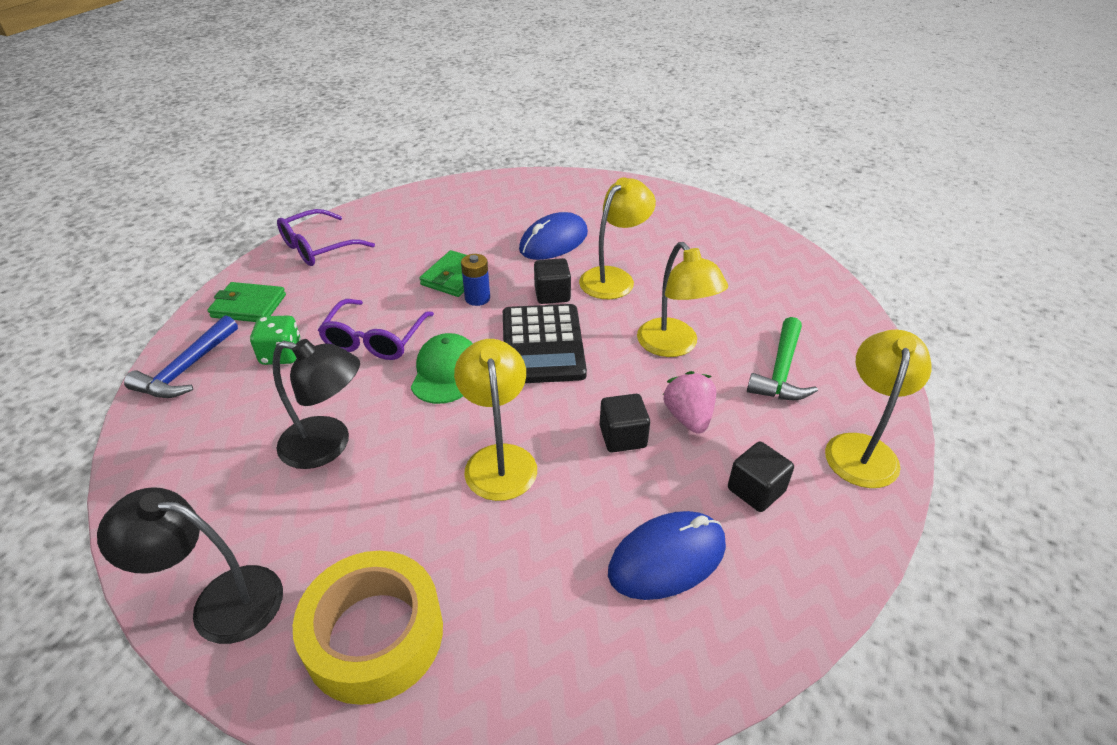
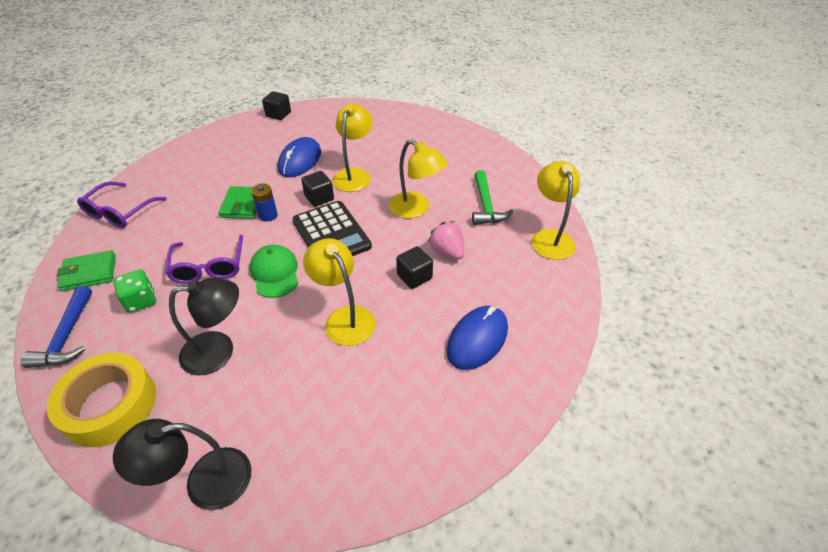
camera: 25 degrees left, 5 degrees up
(374, 635) = (326, 456): yellow tape -> yellow tape (110, 405)
(756, 490) = (506, 281): black cube -> black cube (278, 114)

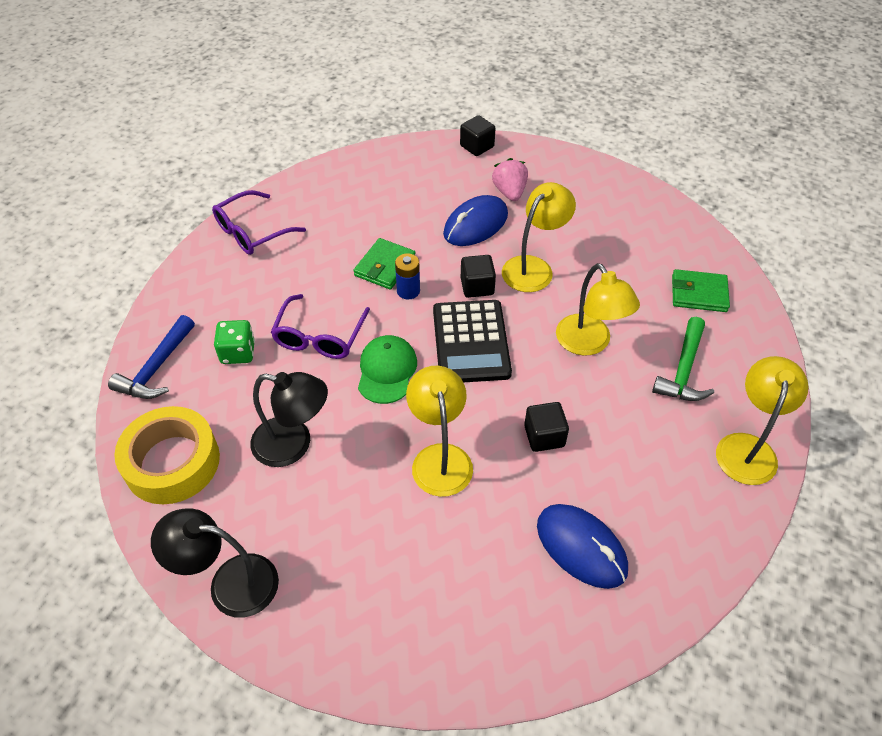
camera: 25 degrees right, 5 degrees up
(89, 273) = (199, 299): green wallet -> green wallet (698, 293)
(447, 251) = (600, 417): pink strawberry -> pink strawberry (509, 192)
(477, 339) = (581, 547): blue mouse -> blue mouse turned 75 degrees clockwise

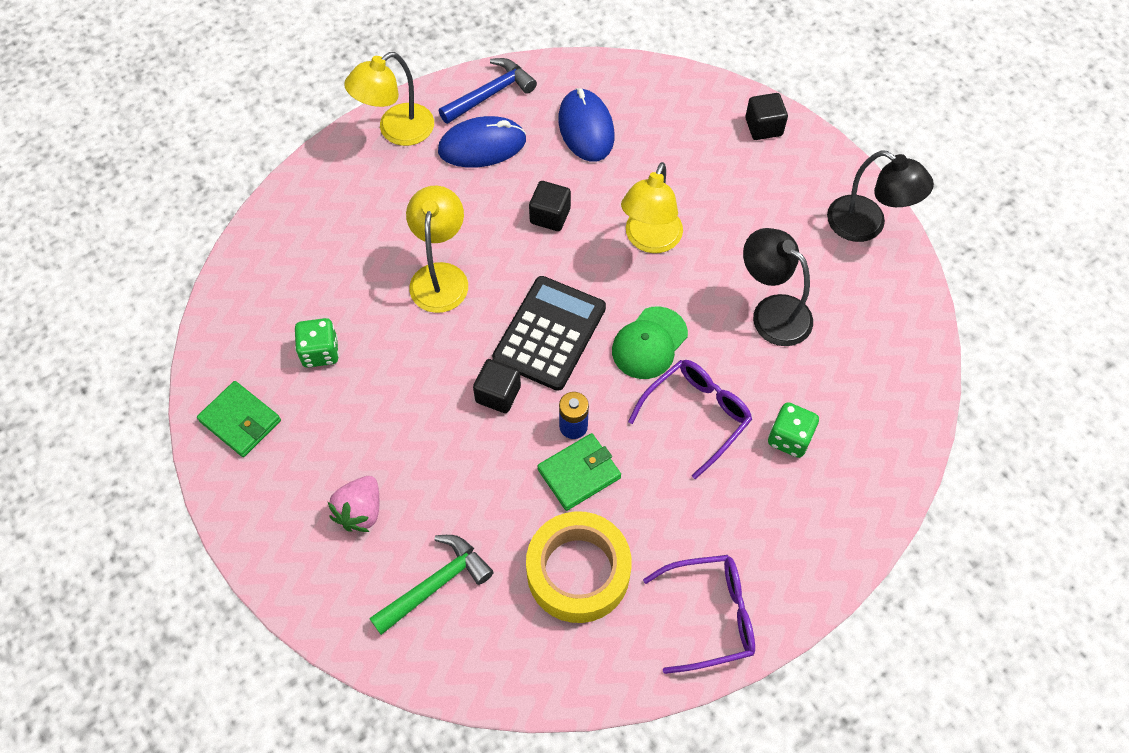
camera: 150 degrees left, 10 degrees up
(156, 368) = (881, 462): blue hammer -> blue hammer (490, 94)
(172, 462) = (889, 348): yellow tape -> yellow tape (578, 572)
(475, 224) = (438, 481): blue mouse -> blue mouse (482, 146)
(477, 146) = (336, 620): black cube -> black cube (763, 127)
(533, 267) = (421, 387): yellow lamp -> none
(622, 257) = (320, 352): none -> green dice
(683, 370) = (382, 211): green hammer -> green hammer (436, 584)
(698, 293) = (290, 274): green wallet -> green wallet (240, 421)

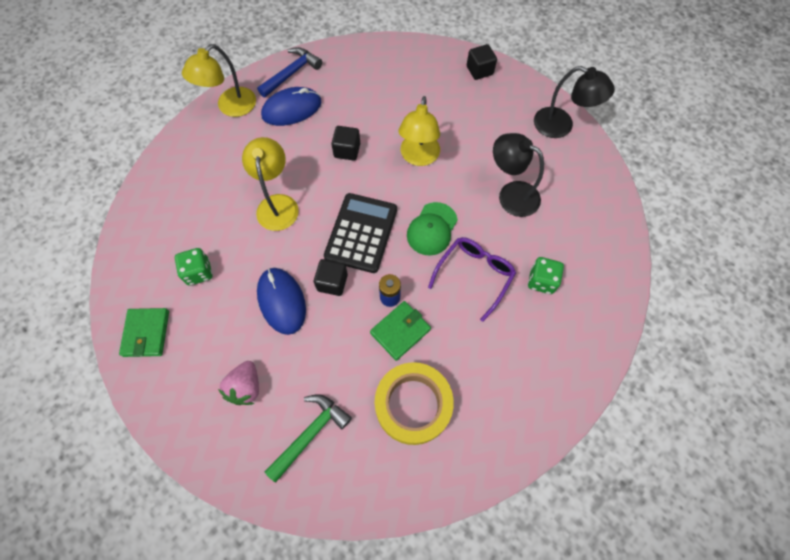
camera: 10 degrees left, 5 degrees up
(240, 421) = (146, 333): green wallet -> green wallet turned 60 degrees clockwise
(586, 128) = (361, 87): blue mouse -> blue mouse (282, 301)
(710, 615) = (513, 421): purple glasses -> none

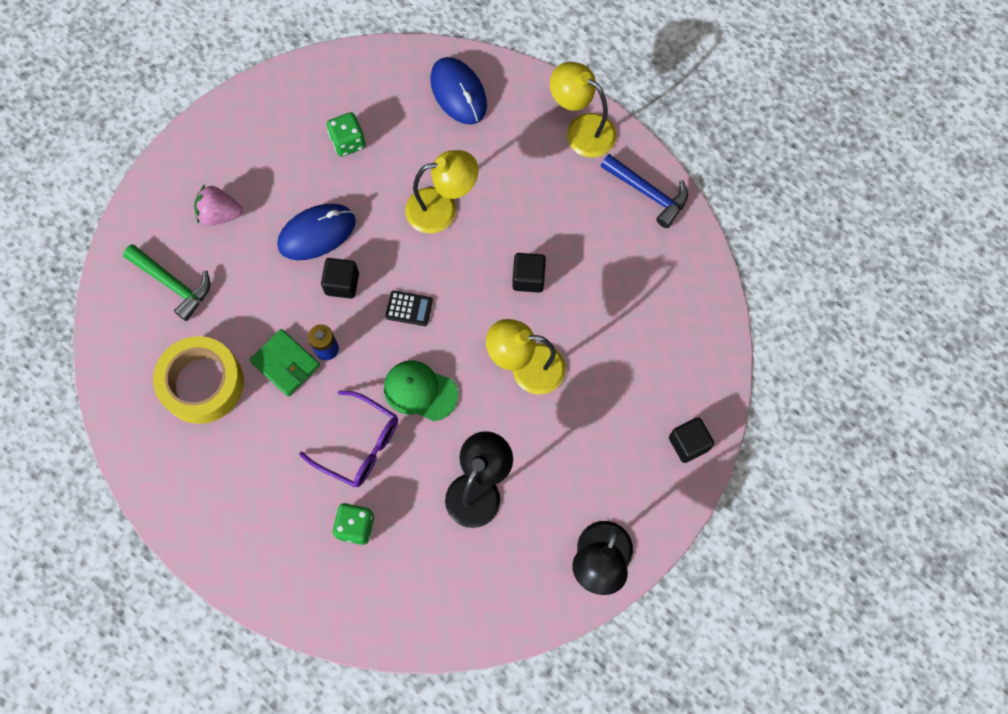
camera: 85 degrees right, 5 degrees up
(146, 333) = (275, 107): green wallet -> none
(292, 109) = (587, 202): blue mouse -> blue mouse (458, 92)
(361, 233) = (409, 308): black calculator -> black calculator, size x0.45

